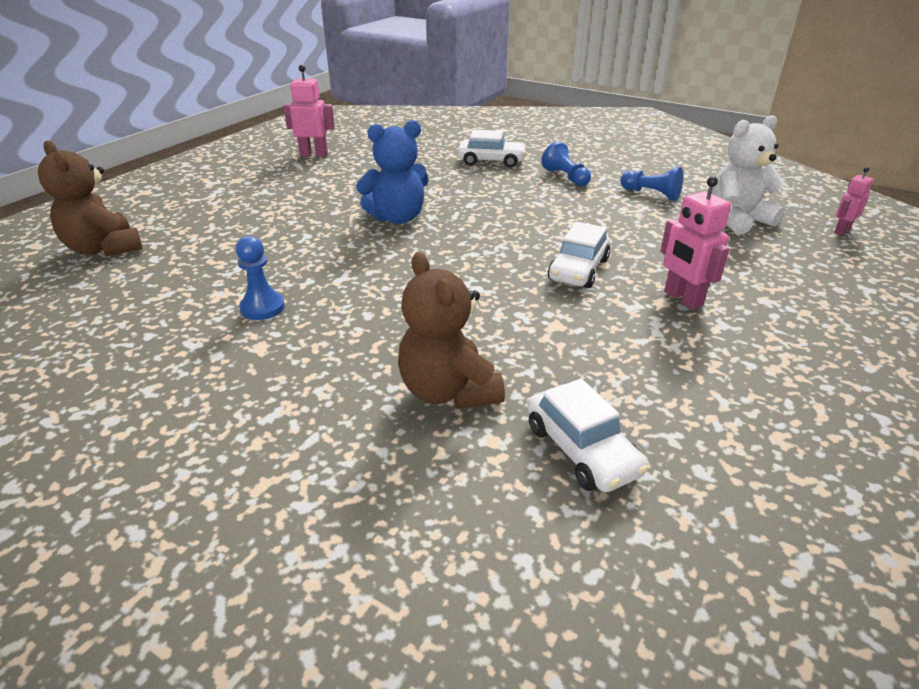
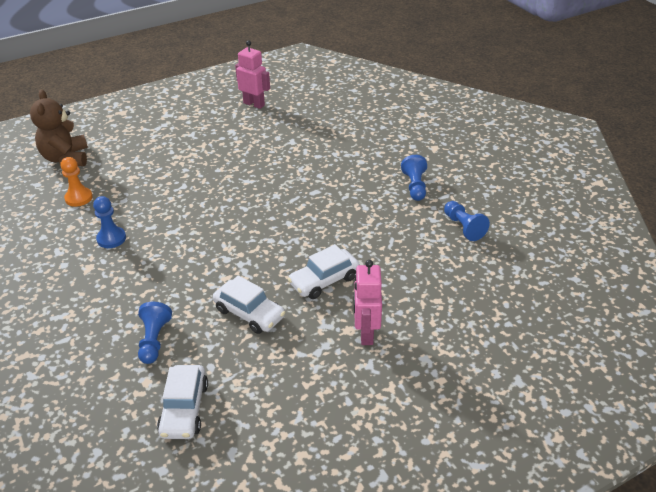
camera: 30 degrees right, 5 degrees up
(166, 281) = (79, 198): none -> orange pawn
(397, 218) = (252, 189): blue teddy bear -> none
(448, 391) = (154, 340): brown teddy bear -> blue pawn
(491, 161) = (375, 150): white car -> white car (249, 313)
(737, 220) = (502, 278): white teddy bear -> none
(841, 231) = (577, 321): pink robot -> none

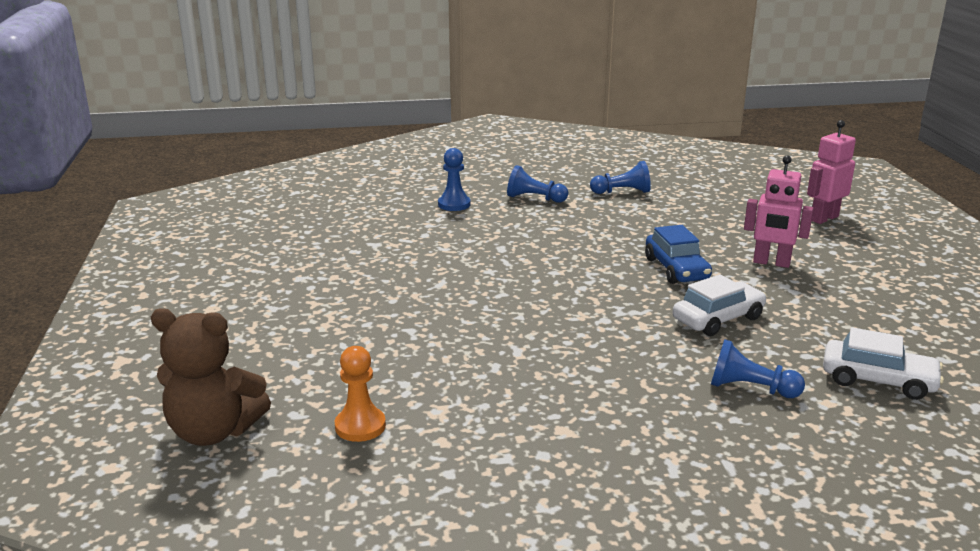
camera: 70 degrees left, 15 degrees down
(111, 238) = (502, 403): blue pawn -> blue pawn (454, 204)
(254, 104) = (247, 253): pink robot -> pink robot (823, 218)
(324, 280) = (676, 269): white car -> blue car

